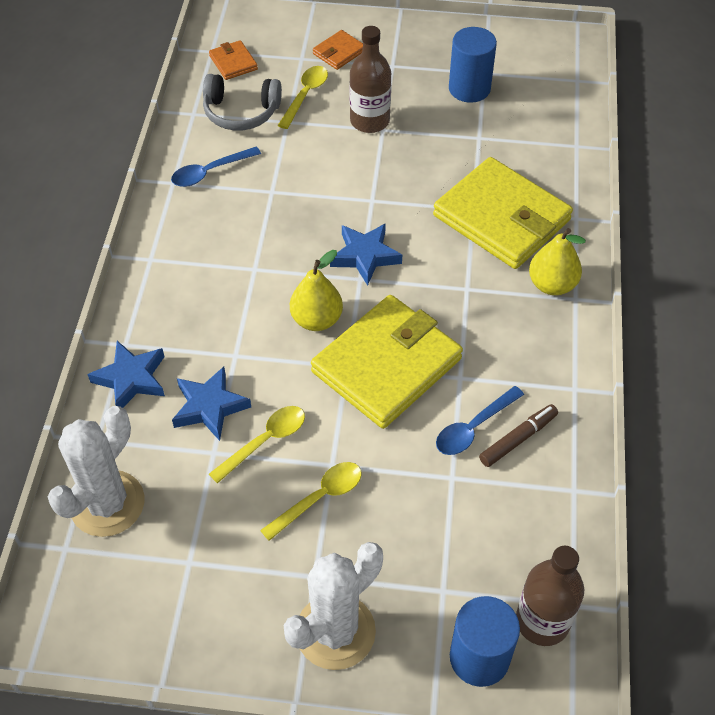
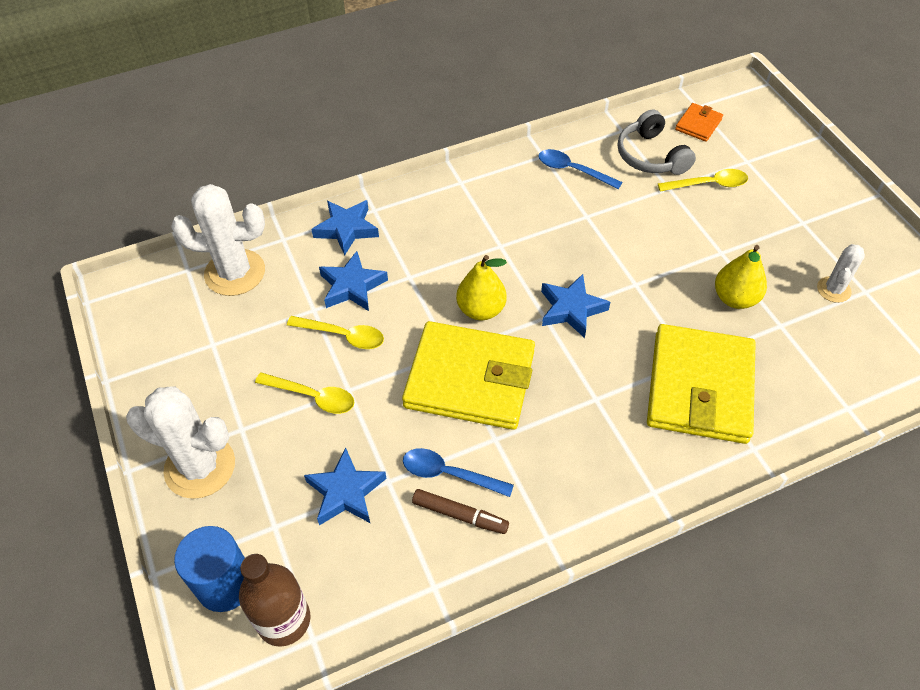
camera: 60 degrees right, 0 degrees up
(339, 52) = (779, 181): orange wallet -> none
(369, 121) = (722, 239): brown bottle -> none
(442, 516) = (345, 492): none -> blue star
(469, 88) = (833, 289): blue cylinder -> white cactus
(552, 285) = (654, 464): yellow pear -> yellow pear (735, 298)

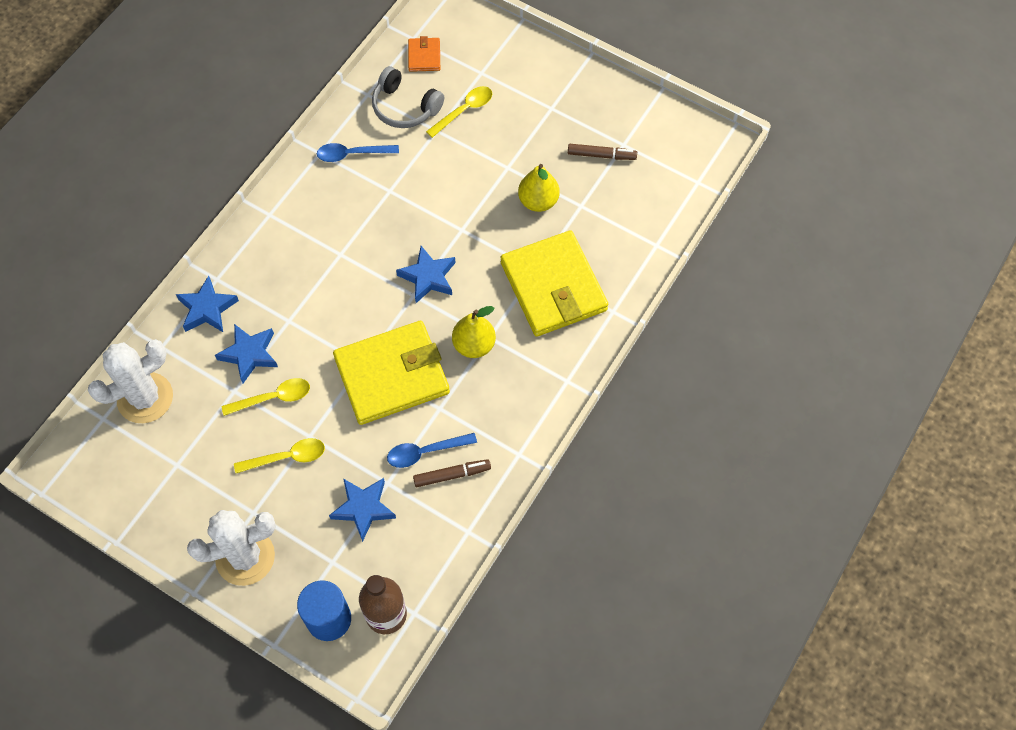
camera: 35 degrees left, 10 degrees up
(481, 309) = (362, 316): yellow pear -> yellow pear (474, 345)
(833, 289) = (601, 155): white cactus -> brown marker

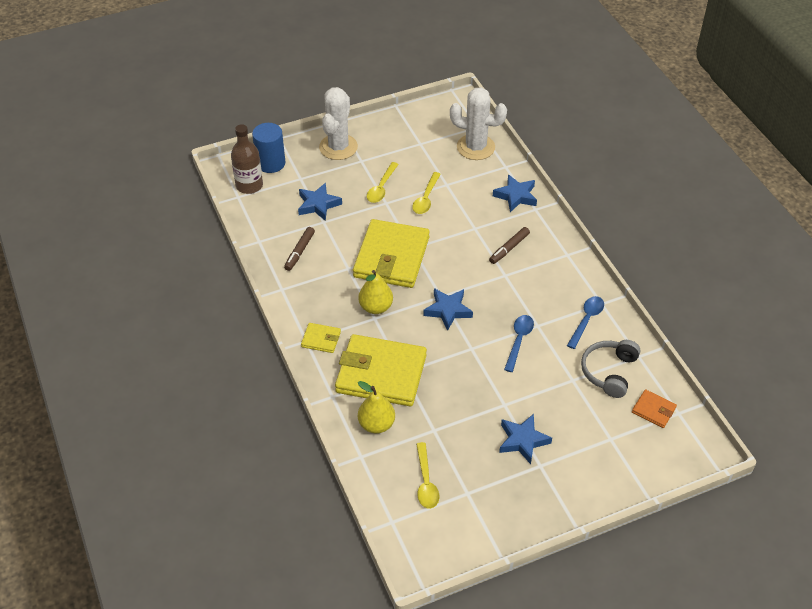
camera: 125 degrees right, 15 degrees down
(145, 398) = (475, 147): white cactus -> white cactus turned 75 degrees counterclockwise
(249, 354) = (466, 201): blue star -> blue star (523, 440)
(405, 107) = (609, 372): grey headphones -> grey headphones turned 45 degrees counterclockwise
(425, 452) = (326, 247): blue spoon -> blue spoon (519, 341)
(464, 110) = (579, 407): yellow spoon -> yellow spoon (426, 482)
(538, 201) = (459, 406): yellow pear -> yellow pear (376, 424)
(554, 368) = (321, 339): none -> yellow wallet
(601, 155) = (468, 471): brown marker -> brown marker (509, 248)

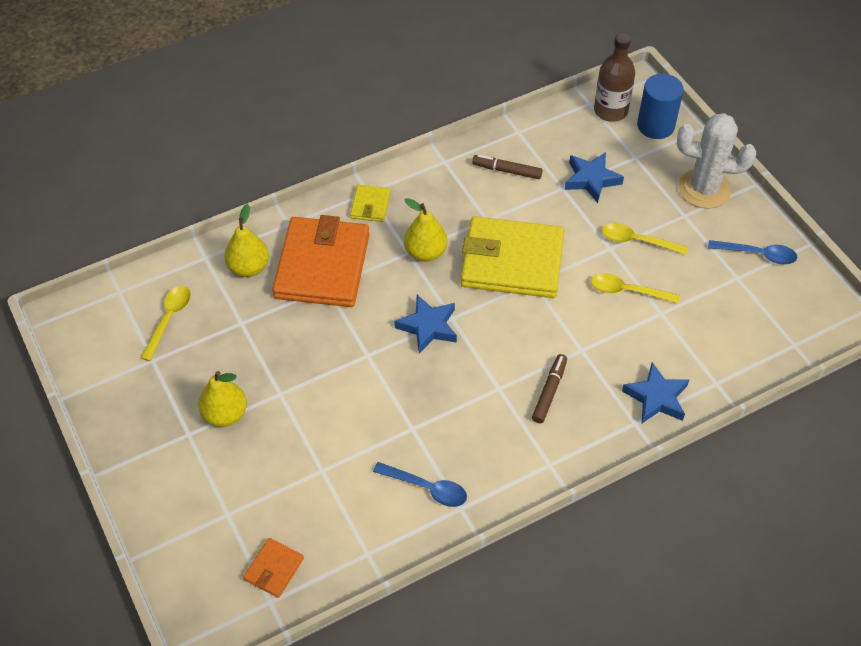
camera: 85 degrees right, 5 degrees up
(381, 374) = (322, 266): yellow wallet -> orange wallet
(426, 482) = (169, 319): yellow spoon -> yellow spoon turned 120 degrees clockwise
(475, 147) = (748, 344): white cactus -> none
(509, 248) = (549, 392): brown marker -> brown marker turned 75 degrees clockwise
(519, 341) = (384, 407): blue spoon -> blue spoon (758, 254)
(523, 440) = (225, 414): blue star -> yellow pear
(609, 372) = (337, 515): grey headphones -> none

